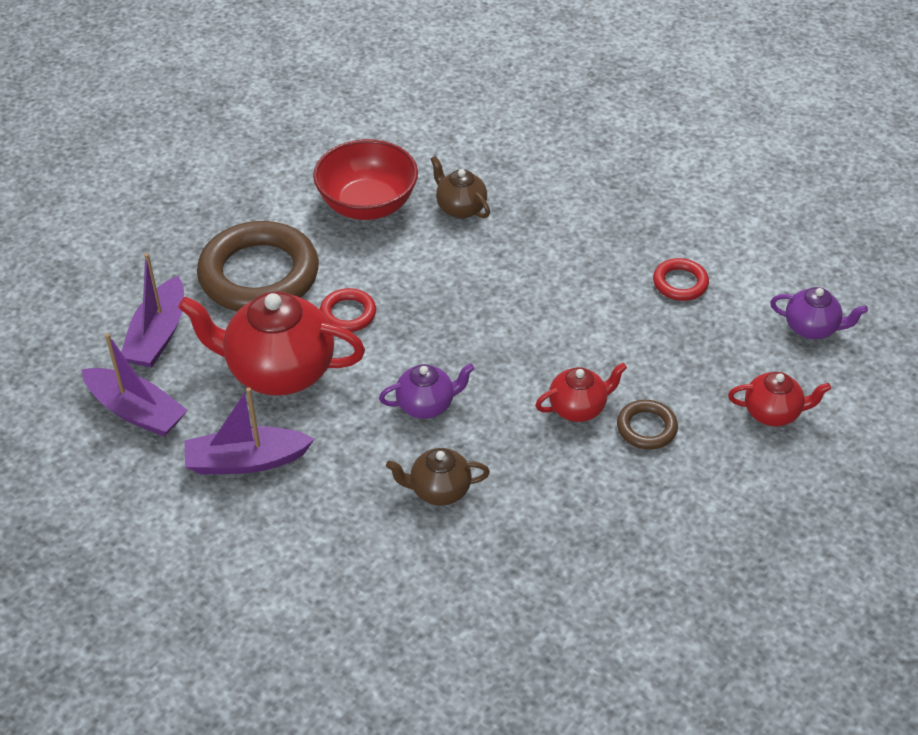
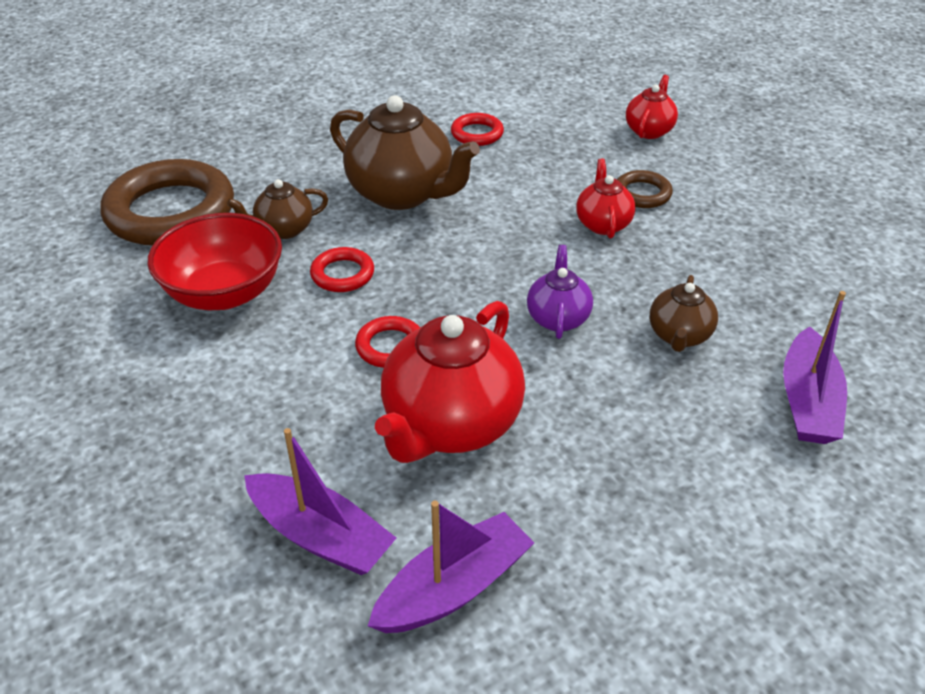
camera: 70 degrees left, 5 degrees down
(246, 461) = (586, 485): purple boat -> purple boat (808, 401)
(259, 275) = (274, 409): brown ring -> brown ring (170, 212)
(420, 260) = (342, 274): none -> red ring
(550, 261) = (402, 194): none -> brown teapot
(812, 328) = (564, 90): purple teapot -> none

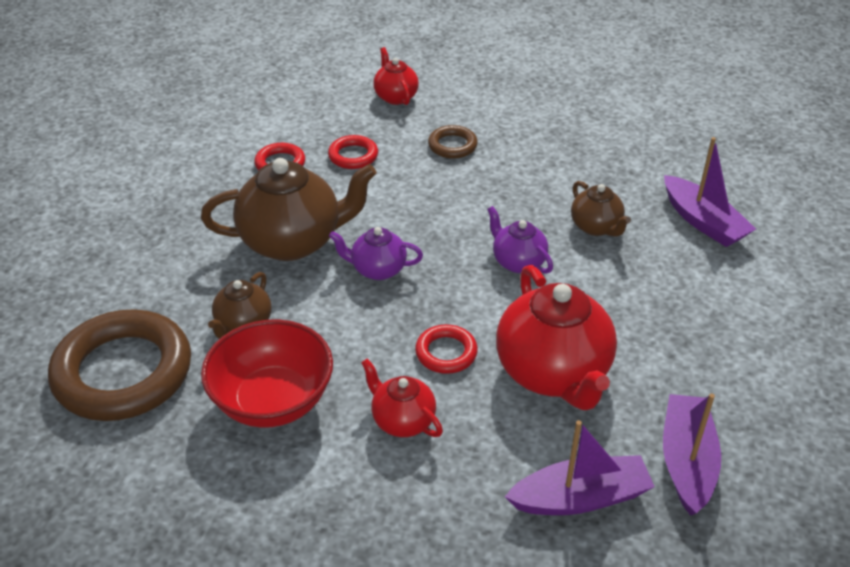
camera: 45 degrees left, 0 degrees up
(342, 274) = (339, 327): red ring -> red ring (353, 156)
(433, 251) = (377, 269): none -> purple teapot
(603, 224) = (457, 181): red teapot -> red teapot (402, 420)

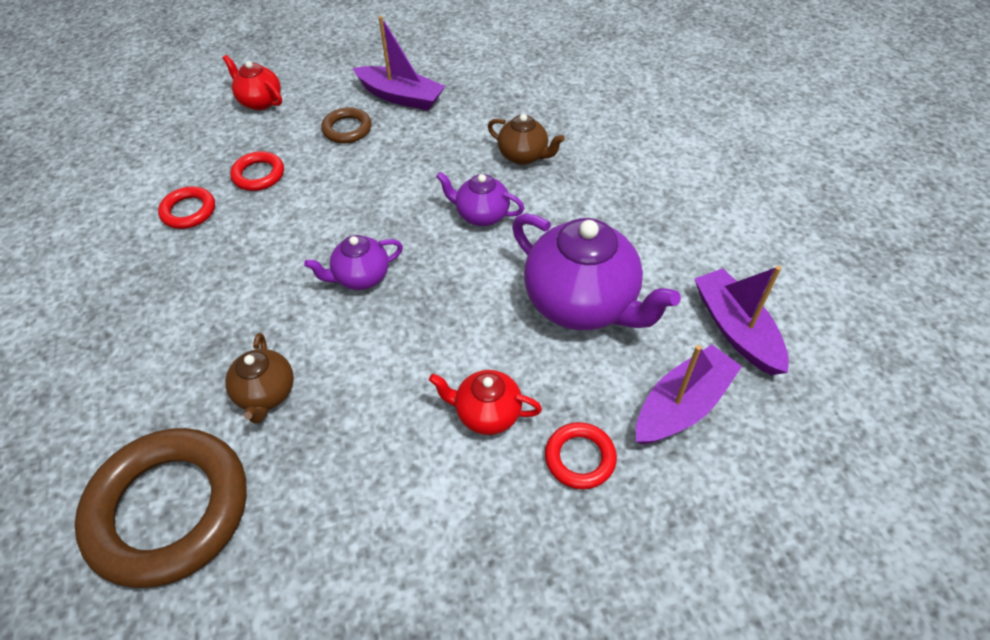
camera: 30 degrees left, 10 degrees up
(273, 401) = (351, 458): red bowl -> none
(293, 241) = (258, 285): brown teapot -> none
(446, 353) = (479, 329): red ring -> red ring (580, 458)
(553, 373) = (582, 303): red teapot -> purple teapot
(703, 222) = (603, 117): purple boat -> purple boat (401, 97)

